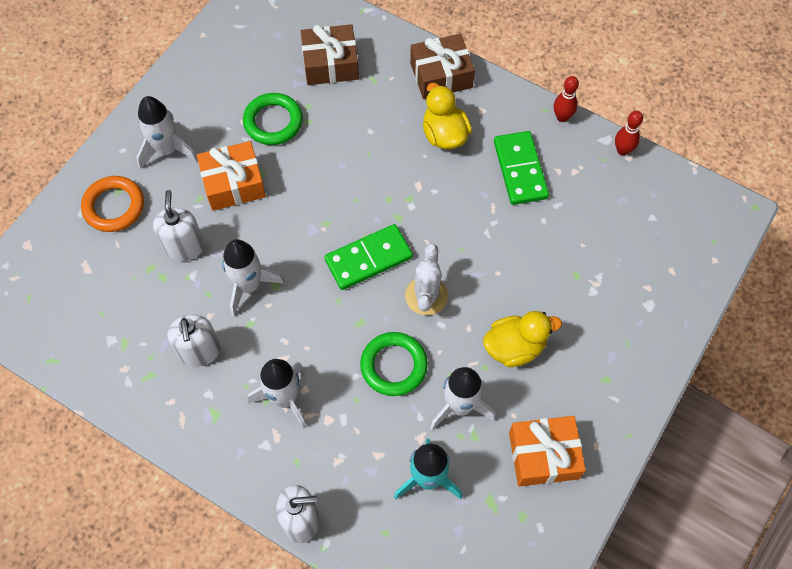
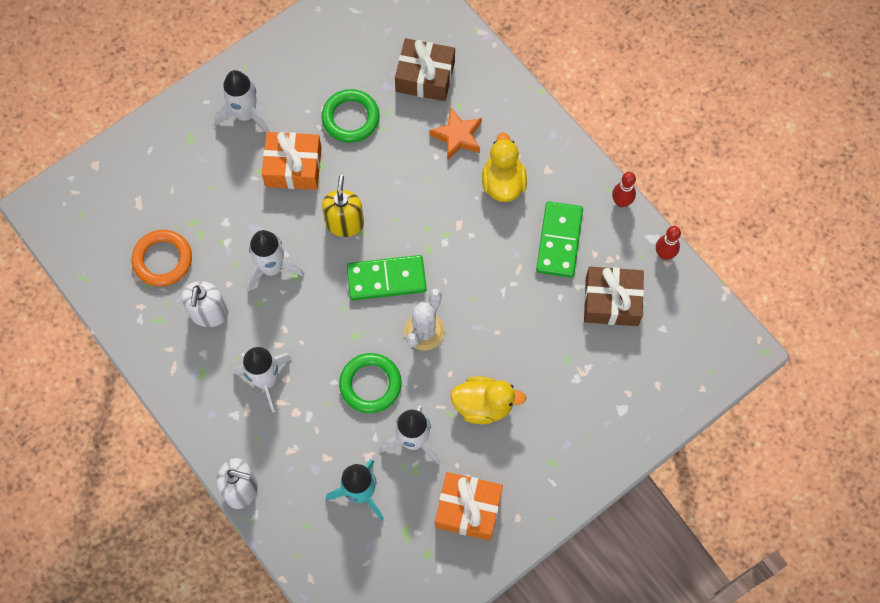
camera: 20 degrees right, 5 degrees up
(114, 206) = (181, 154): orange ring -> orange ring (163, 260)
(184, 247) = (229, 213): white soap dispenser -> none
(306, 220) = (345, 223): none -> yellow soap dispenser
(383, 107) = (457, 136): none -> orange star
(441, 75) = (524, 122): brown gift -> brown gift (611, 301)

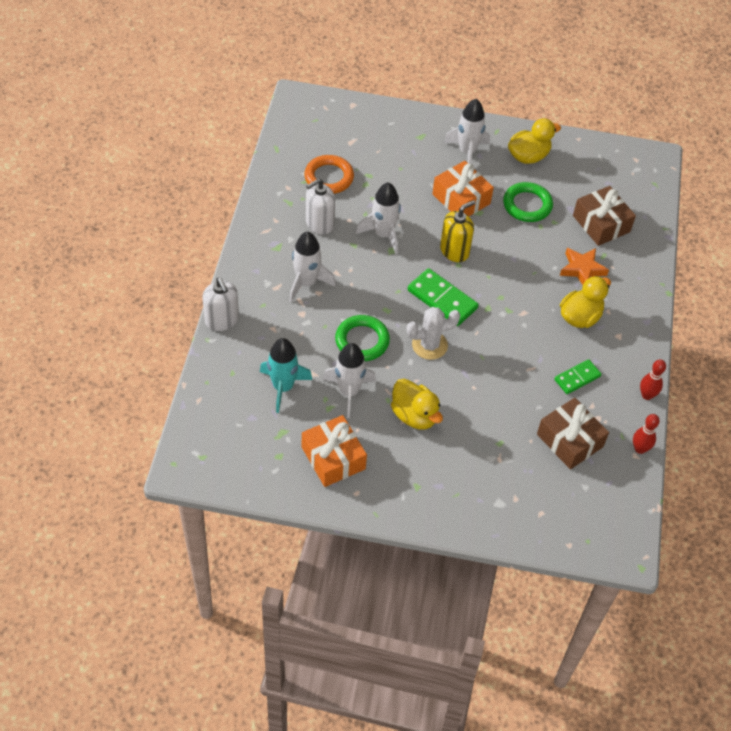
camera: 45 degrees right, 15 degrees down
(298, 68) = (528, 156): none -> yellow duck
(559, 241) = (577, 378): green domino -> green domino, size x0.63

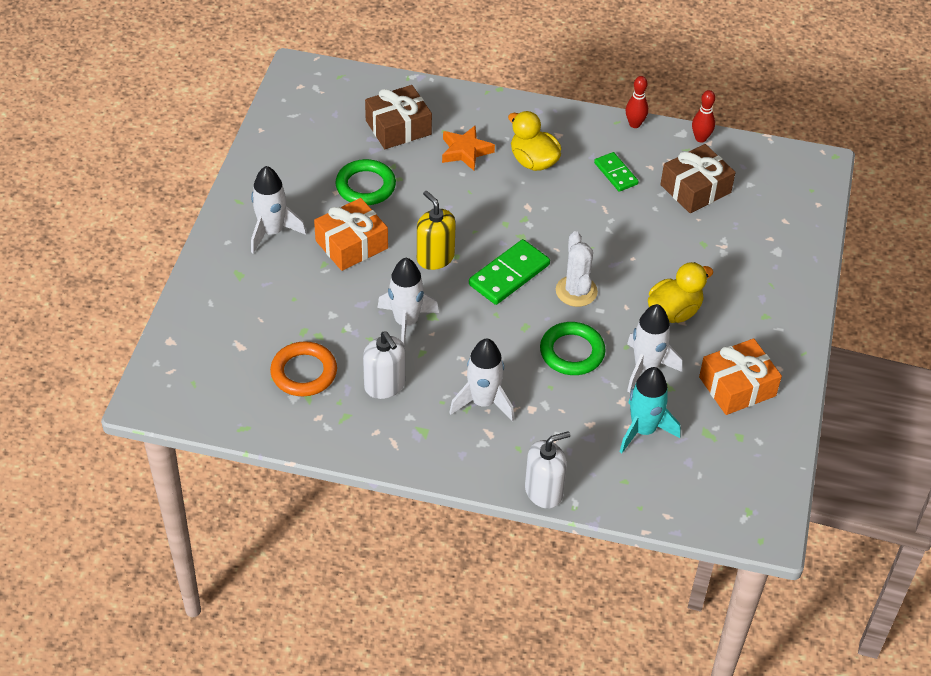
camera: 85 degrees left, 5 degrees down
(528, 156) = (285, 176): yellow duck -> none

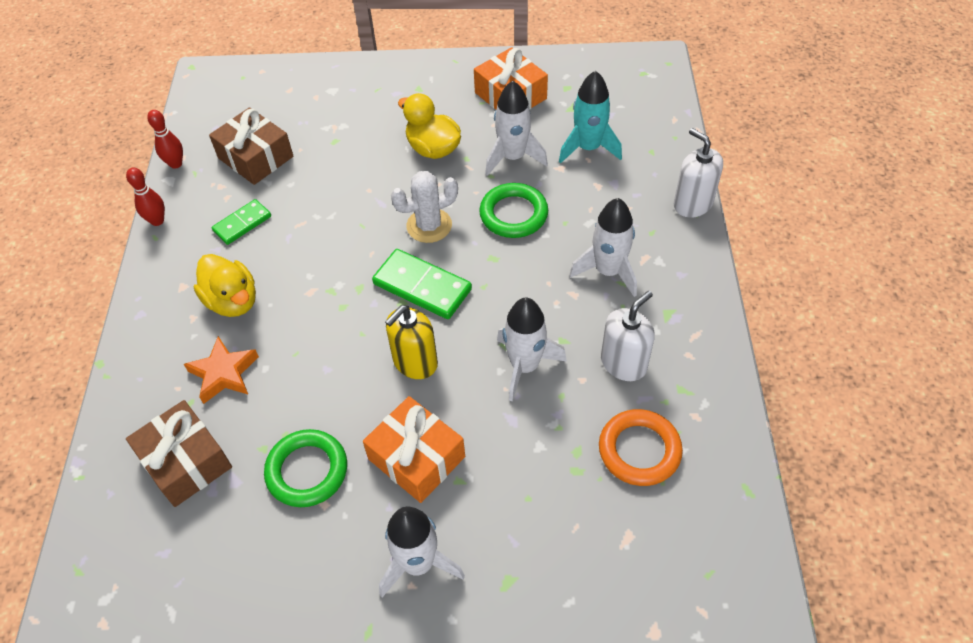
camera: 100 degrees left, 5 degrees up
(533, 161) = (232, 301): yellow duck -> yellow duck turned 75 degrees counterclockwise

